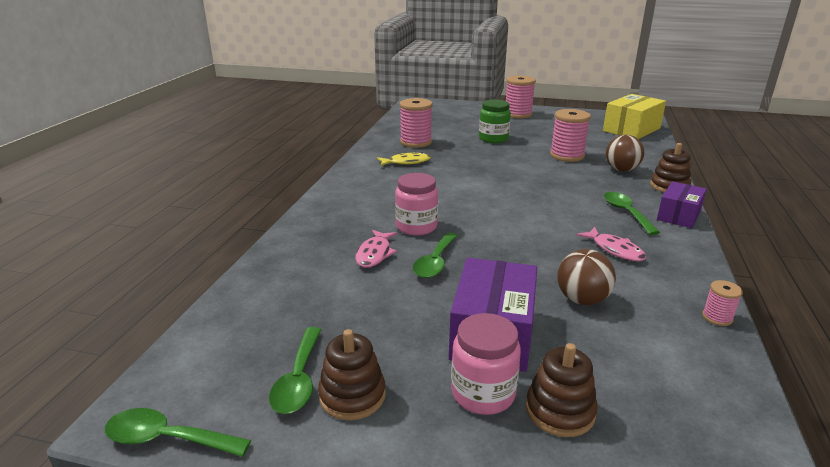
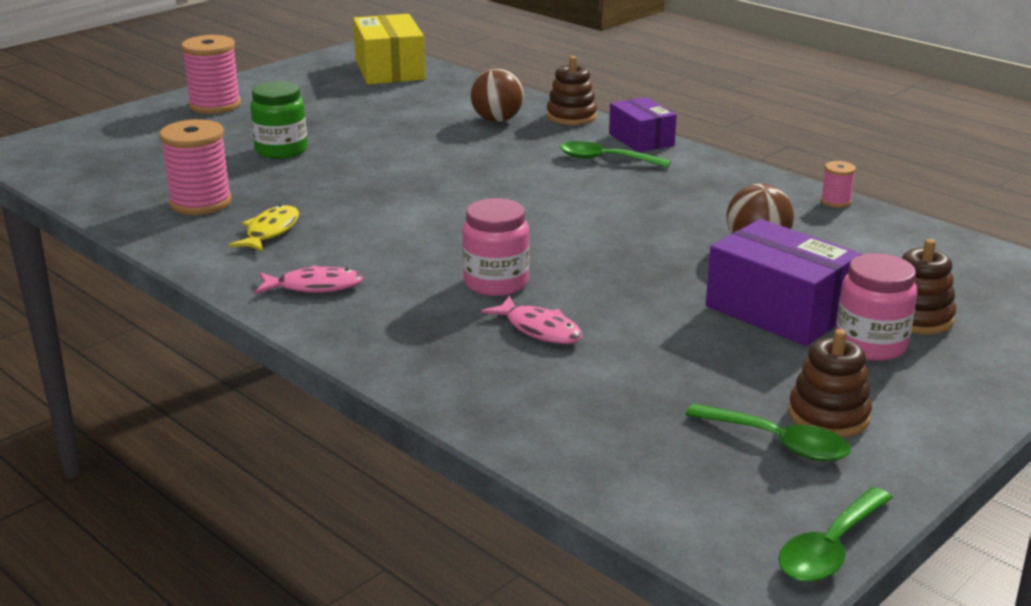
camera: 60 degrees left, 0 degrees up
(435, 262) = (602, 297): green spoon -> none
(567, 156) = (412, 130): pink spool -> none
(615, 250) = (678, 195): pink fish -> pink fish (314, 287)

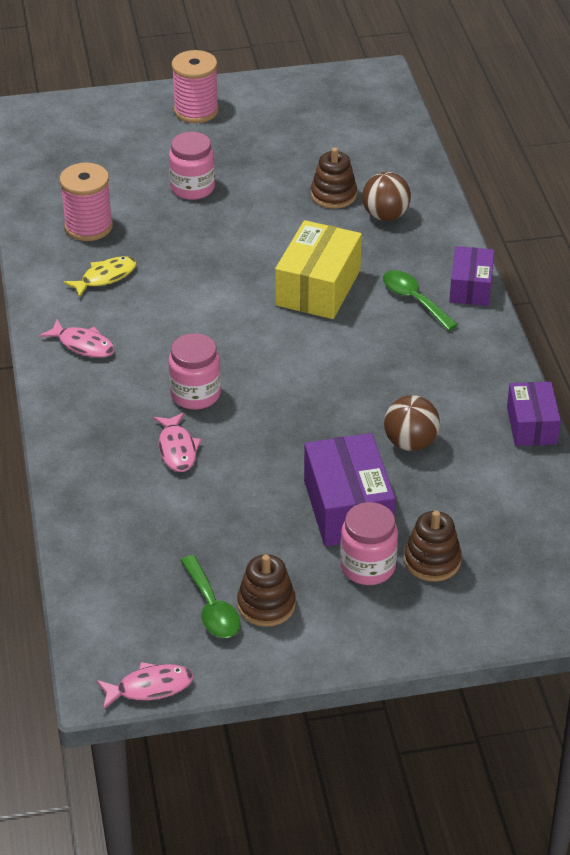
camera: 35 degrees right, 15 degrees up
(281, 150) = (192, 188): green jar -> pink jar
(389, 70) = (371, 112): yellow box -> yellow box (318, 287)
(571, 116) = (449, 235): brown stacking toy -> brown stacking toy (333, 195)
(830, 548) = (150, 687): green spoon -> pink fish
(835, 202) = (531, 425): pink spool -> purple box

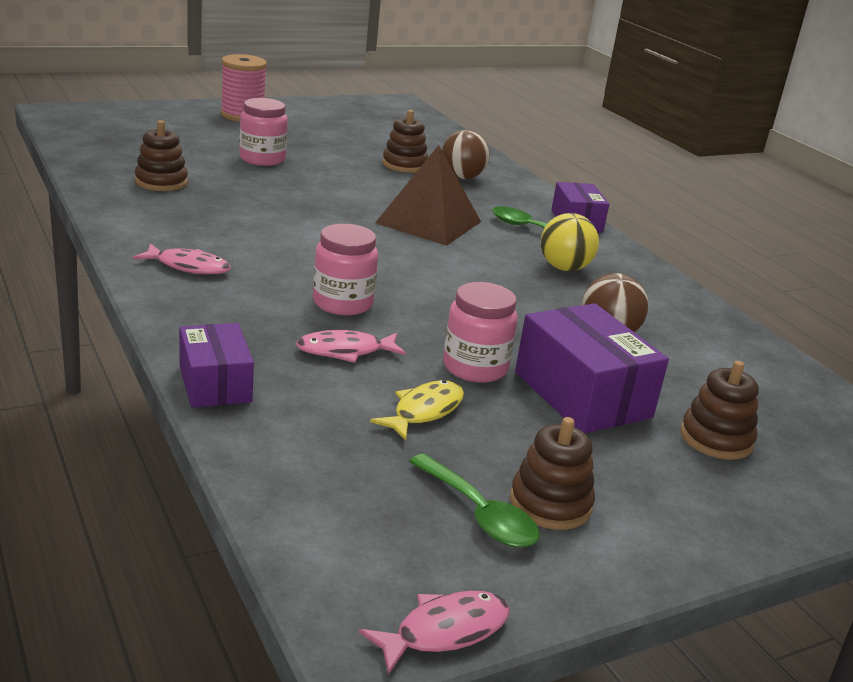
camera: 20 degrees left, 15 degrees down
(88, 227) = (161, 182): pink spool -> brown stacking toy
(105, 277) = (194, 216): yellow fish -> yellow fish (424, 411)
(177, 449) = (345, 351): pink fish -> pink fish turned 105 degrees clockwise
(318, 287) = (429, 222): yellow box -> brown pyramid
(368, 566) = (647, 451): pink jar -> pink jar (475, 367)
(418, 356) = (564, 268): none -> yellow ball
(531, 425) = (718, 315): purple box -> purple box (215, 383)

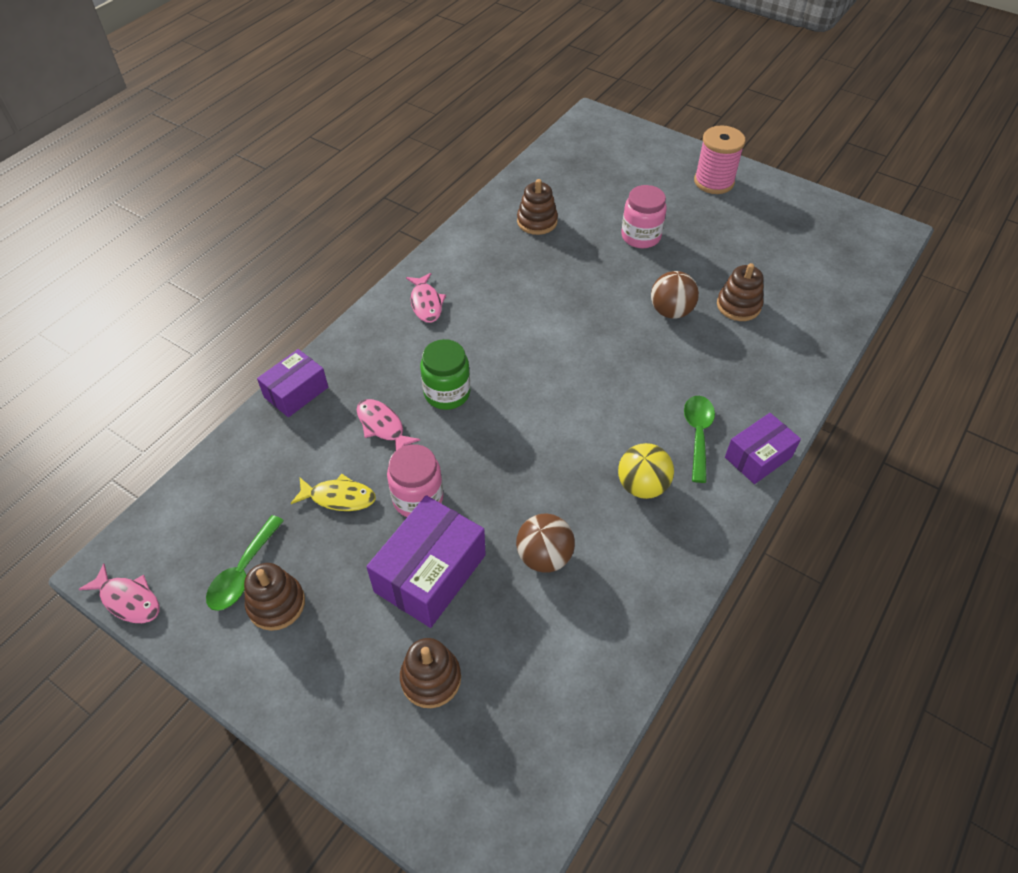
camera: 65 degrees right, 25 degrees up
(342, 303) = (447, 393): pink jar -> green jar
(429, 222) = (635, 372): brown pyramid -> none
(462, 177) = (760, 348): brown ball -> brown ball (671, 311)

